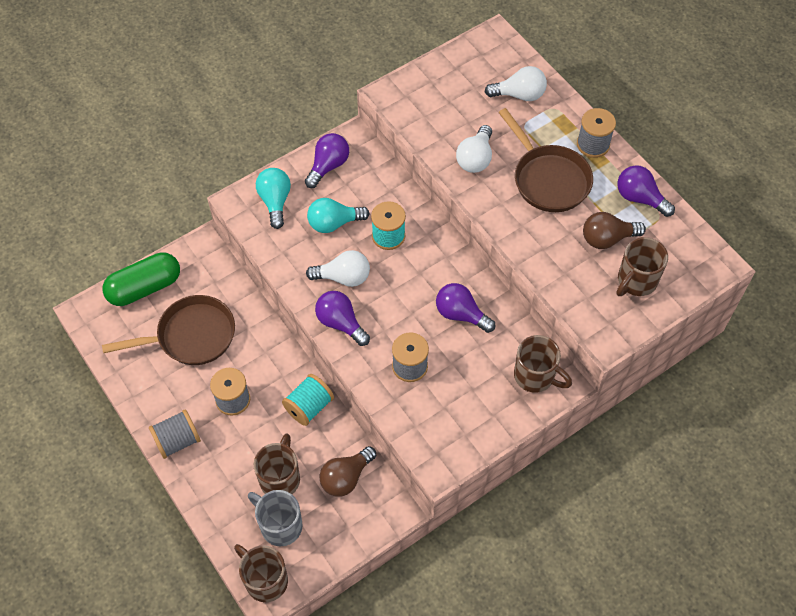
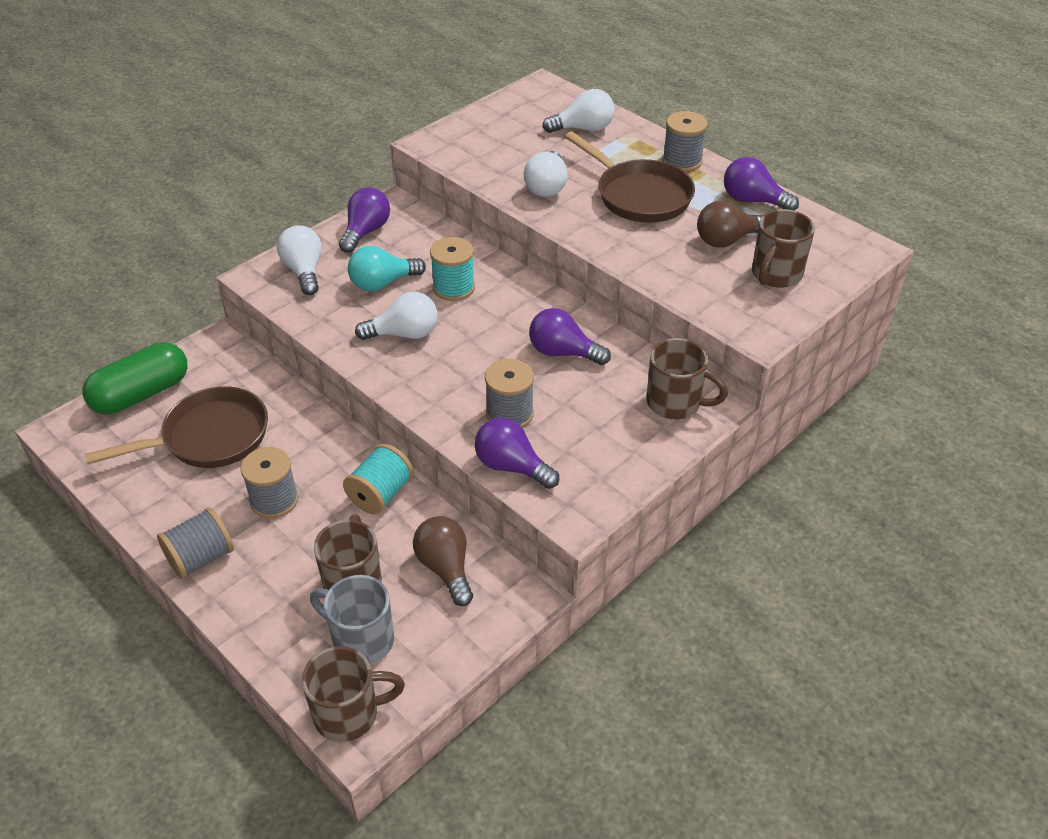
camera: 10 degrees left, 15 degrees down
(265, 580) = (349, 714): brown mug -> brown mug turned 135 degrees clockwise
(275, 201) = (304, 271): turquoise light bulb -> white light bulb
(340, 323) = (409, 380): purple light bulb -> purple light bulb (512, 466)
(346, 477) = (445, 568): brown light bulb -> brown light bulb turned 120 degrees clockwise

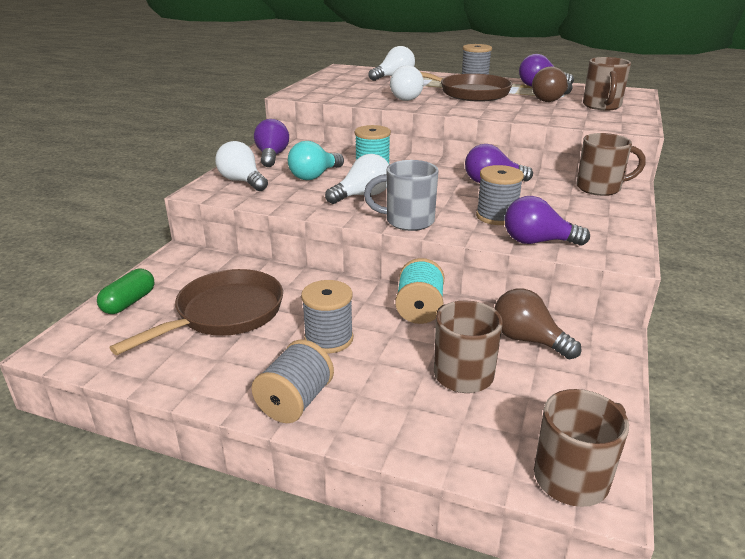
camera: 25 degrees left, 15 degrees down
(141, 394) = (129, 302): green capsule -> green capsule, size x0.60
(361, 640) = (516, 413): grey mug -> grey mug (407, 221)

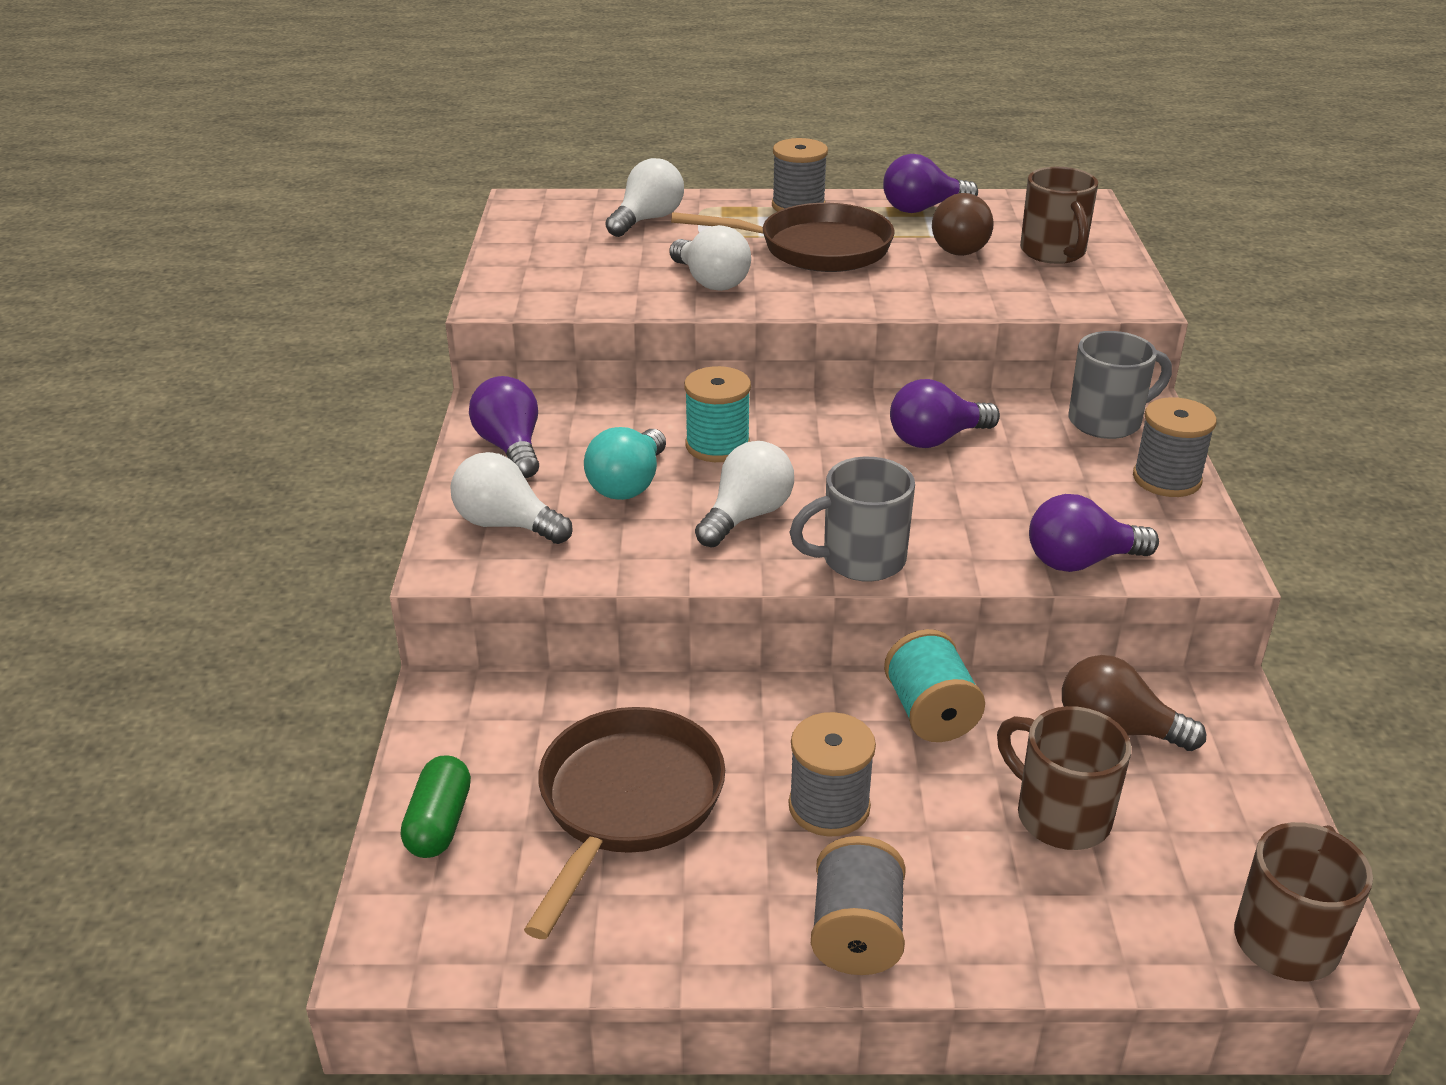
camera: 20 degrees left, 5 degrees up
(496, 216) = (990, 519): grey spool -> grey spool (1166, 479)
(600, 188) = (1107, 421): brown mug -> grey mug

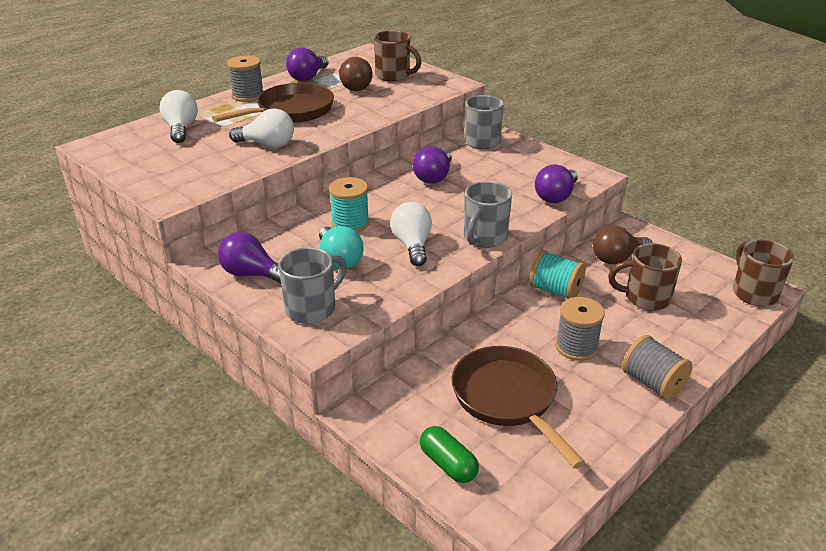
camera: 45 degrees left, 0 degrees up
(506, 524) = (312, 308): white light bulb -> grey mug
(1166, 479) = (535, 153): grey spool -> none

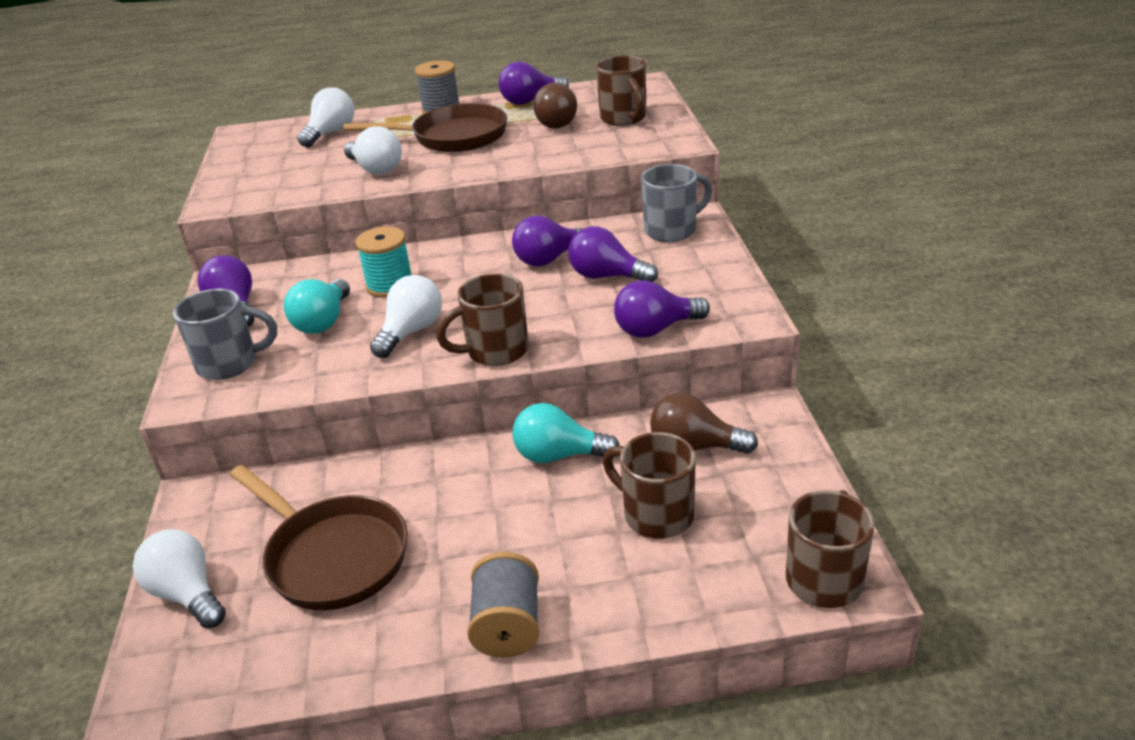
camera: 40 degrees right, 0 degrees up
(448, 464) = (187, 594): green capsule -> white light bulb
(484, 177) = (607, 276): none -> purple light bulb
(484, 238) = (495, 351): grey mug -> brown mug
(507, 399) = (332, 556): brown pan -> brown pan turned 120 degrees clockwise
(555, 290) = (559, 455): turquoise spool -> turquoise light bulb
(576, 347) = (485, 535): grey spool -> none

